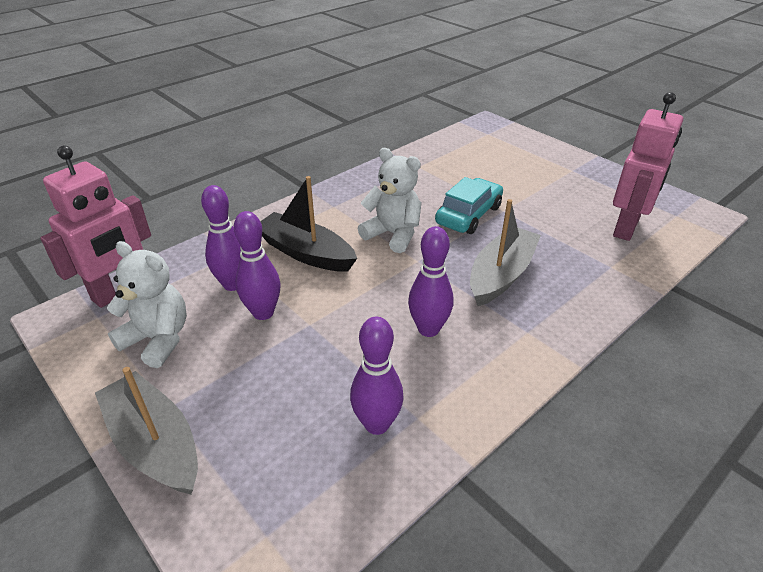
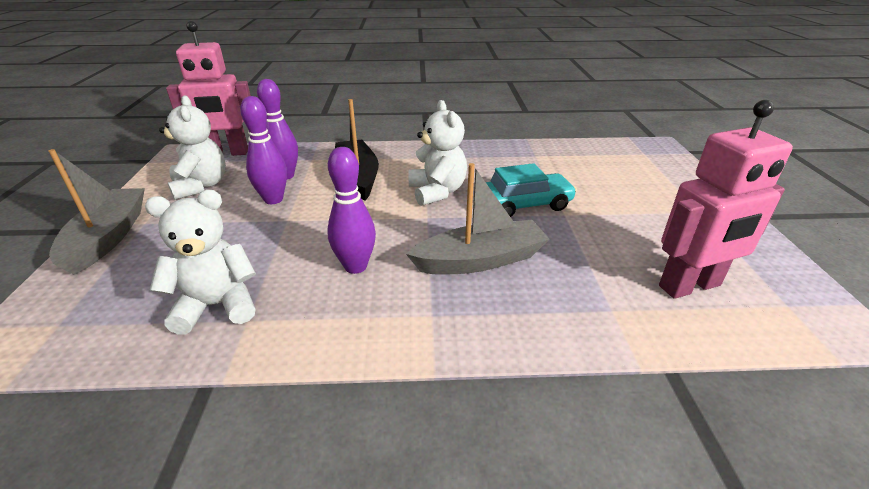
camera: 40 degrees right, 5 degrees down
(377, 424) = (217, 305): purple bowling pin -> white teddy bear

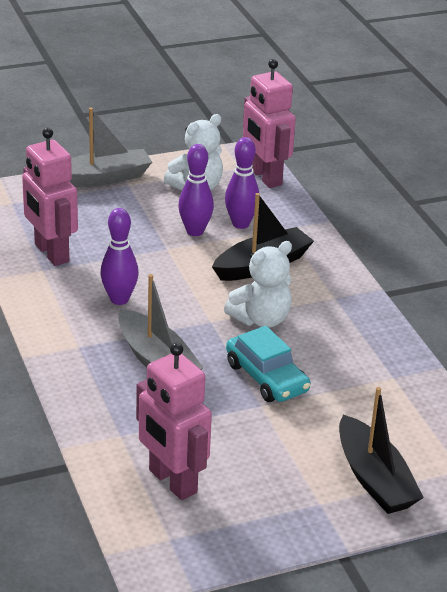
camera: 70 degrees right, 0 degrees up
(217, 305) = (51, 253): white teddy bear -> pink robot
(662, 184) = (374, 479): none -> black boat

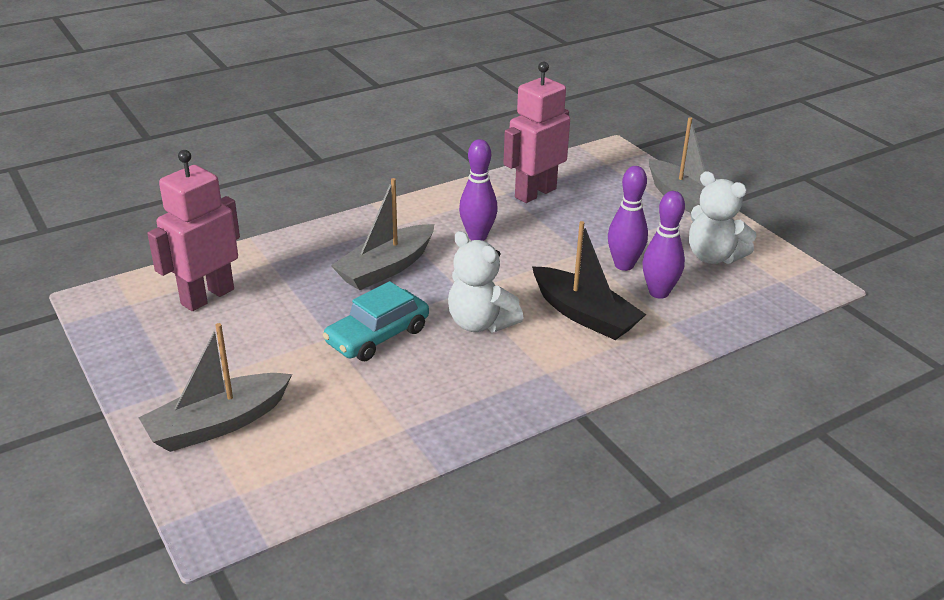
camera: 80 degrees right, 0 degrees up
(265, 177) = (773, 300): pink robot -> none
(374, 479) = (218, 424): black boat -> grey boat

